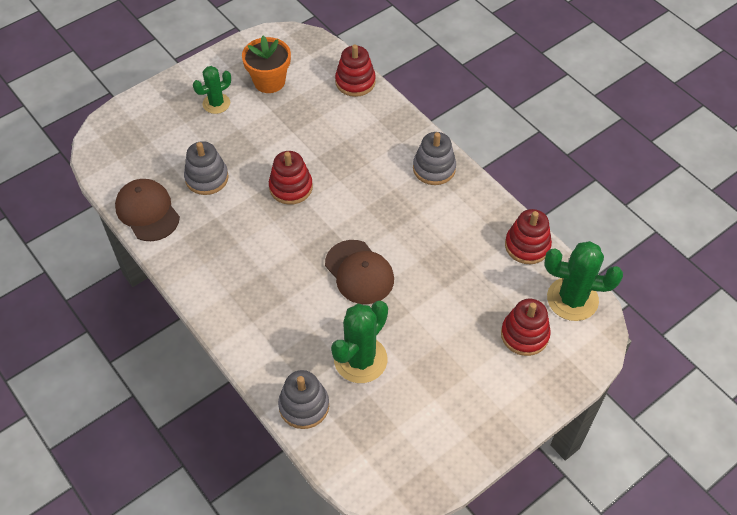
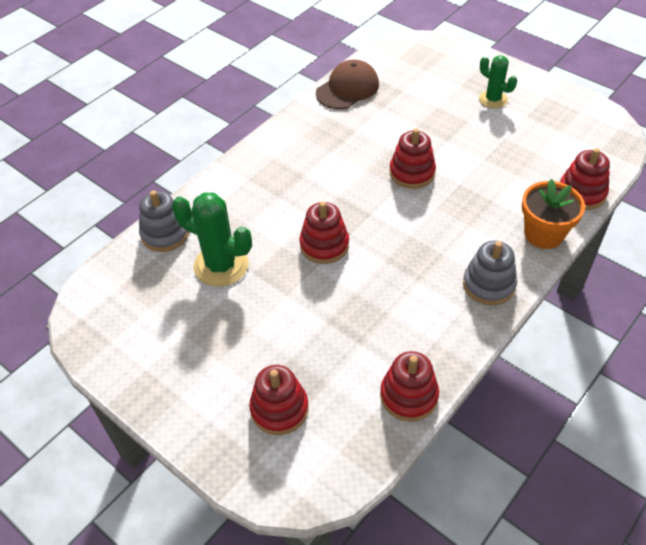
camera: 80 degrees right, 5 degrees down
(207, 178) = (399, 114): grey stacking toy -> none
(269, 81) = (543, 128): orange flower pot -> orange flower pot (543, 234)
(359, 272) = (324, 245): brown cap -> red stacking toy
(572, 299) = (342, 456): green cactus -> none

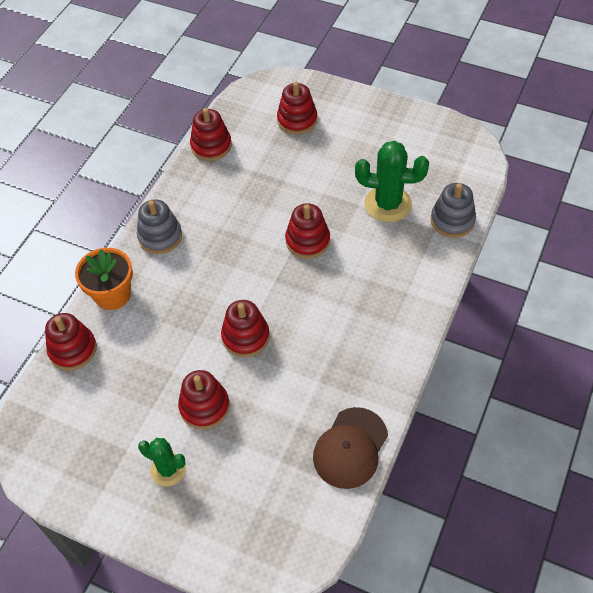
camera: 165 degrees right, 5 degrees up
(458, 131) = (204, 406): none -> red stacking toy

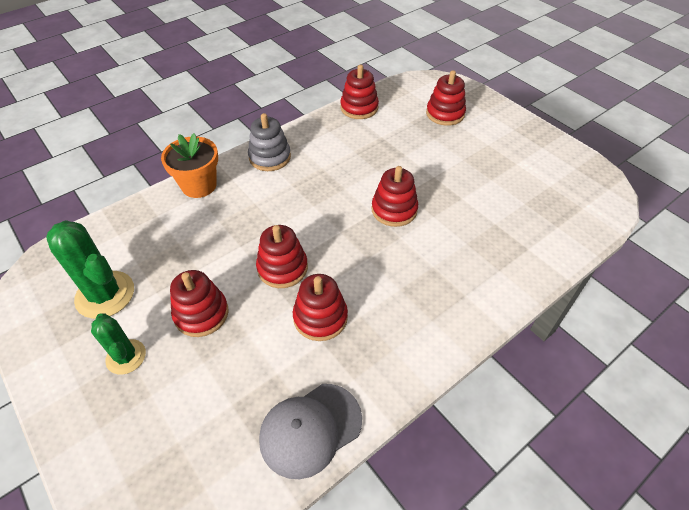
camera: 25 degrees right, 5 degrees down
(73, 349) = (135, 214): red stacking toy -> red stacking toy (320, 317)
(350, 448) = (310, 429): brown cap -> grey cap
(388, 204) = (491, 209): green cactus -> green cactus (105, 295)
(452, 220) = (551, 248): grey stacking toy -> none

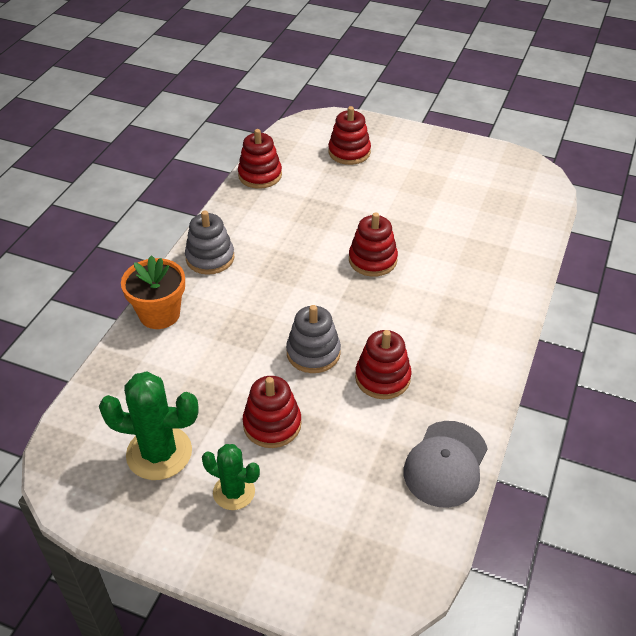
camera: 30 degrees left, 5 degrees down
(282, 268) = (313, 353): red stacking toy -> grey stacking toy

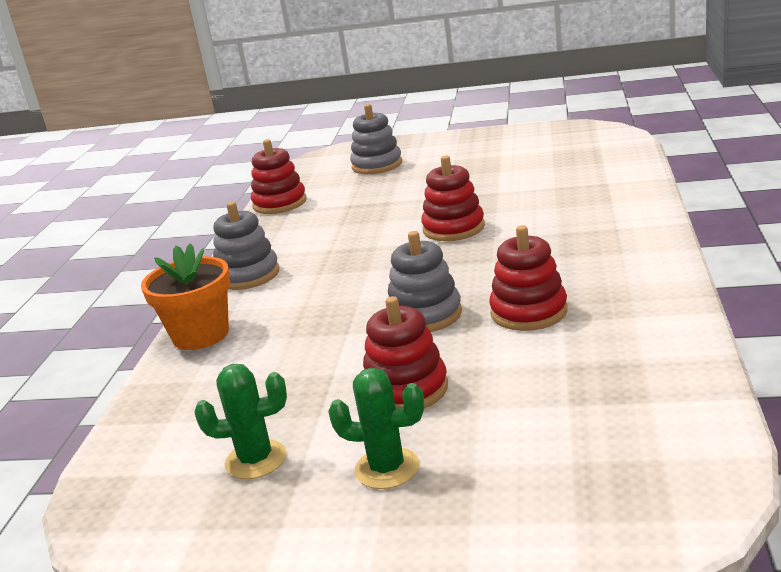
camera: 10 degrees left, 20 degrees down
(159, 453) = (256, 460): green cactus -> green cactus, size x0.62
(349, 152) = (377, 165): red stacking toy -> grey stacking toy
(446, 464) = (666, 361): grey cap -> none

